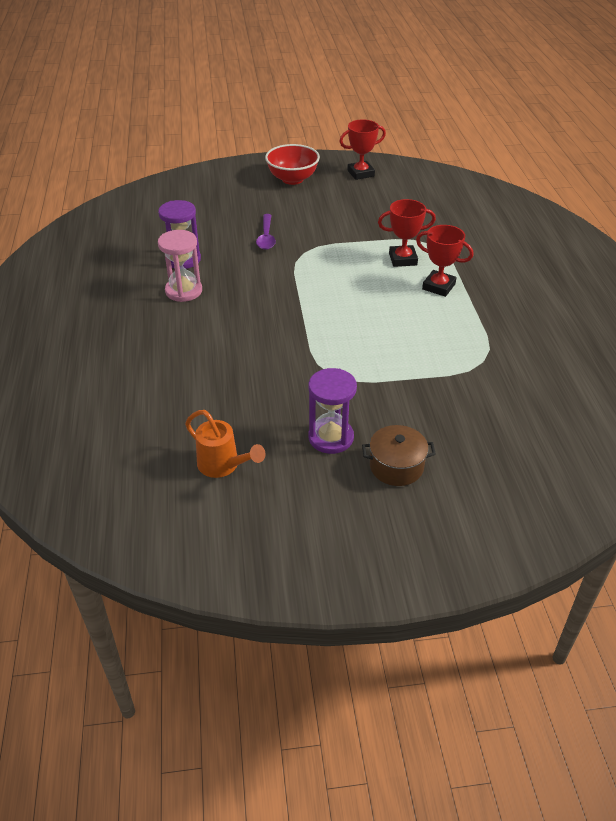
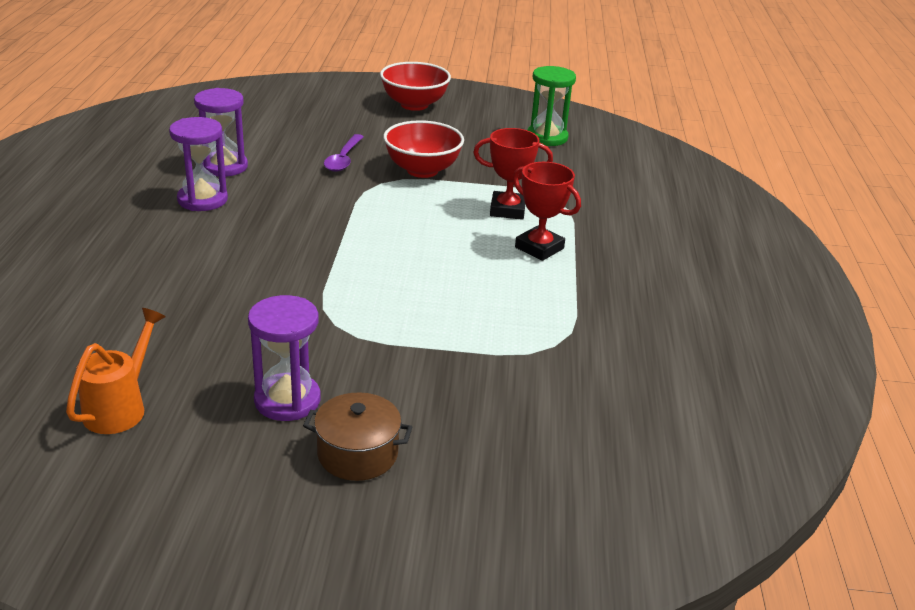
camera: 10 degrees right, 10 degrees down
(184, 291) = (202, 200): pink hourglass -> purple hourglass
(223, 466) = (121, 407): orange watering can -> orange watering can turned 120 degrees counterclockwise
(327, 236) = (422, 170): none -> red bowl
(360, 173) = (505, 111): red trophy -> none
(401, 192) = (547, 137): none -> green hourglass

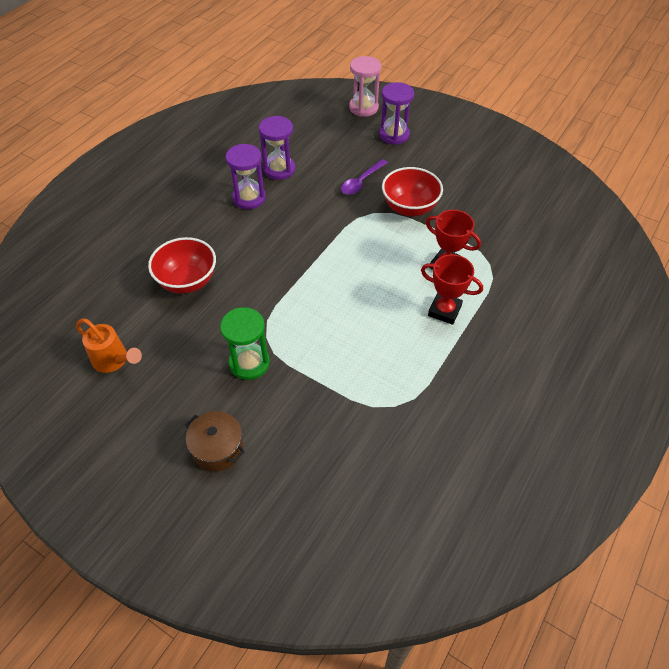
camera: 30 degrees right, 20 degrees up
(121, 407) = (114, 361): orange watering can -> orange watering can turned 75 degrees clockwise
(287, 400) = (203, 390): purple hourglass -> purple hourglass (394, 135)
(293, 97) = (363, 108): none -> pink hourglass
(414, 105) = (446, 135): red bowl -> red bowl (187, 281)
(539, 248) = (444, 311): red trophy -> red trophy turned 45 degrees counterclockwise
(547, 137) = (527, 196): green hourglass -> green hourglass (249, 363)

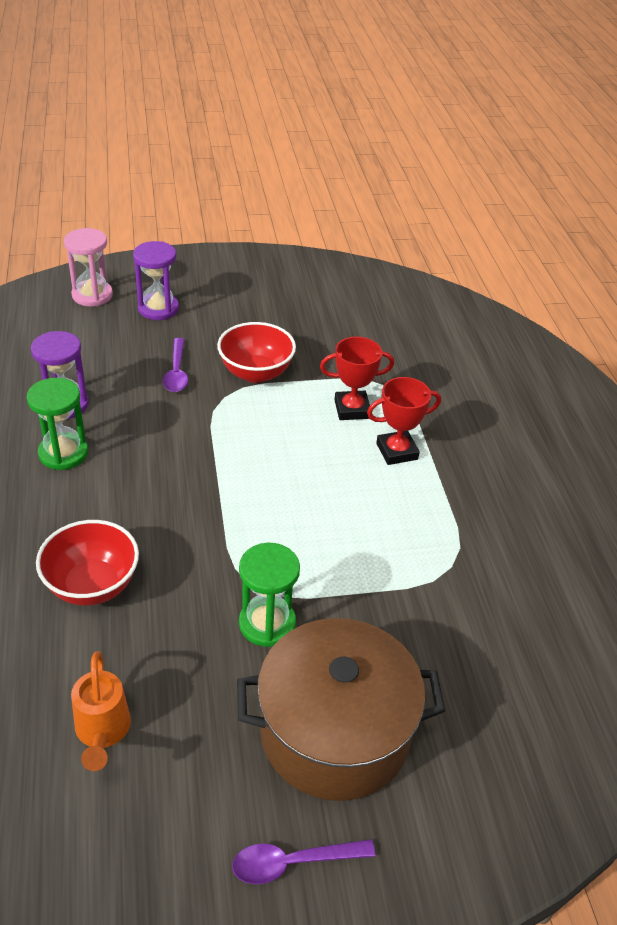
camera: 45 degrees left, 10 degrees down
(114, 361) = (102, 732): orange watering can -> orange watering can turned 90 degrees clockwise
(125, 496) = (293, 862): none -> purple spoon
(217, 448) = (335, 732): brown pot -> brown pot, size x2.08
(249, 198) = (63, 453): purple hourglass -> green hourglass

